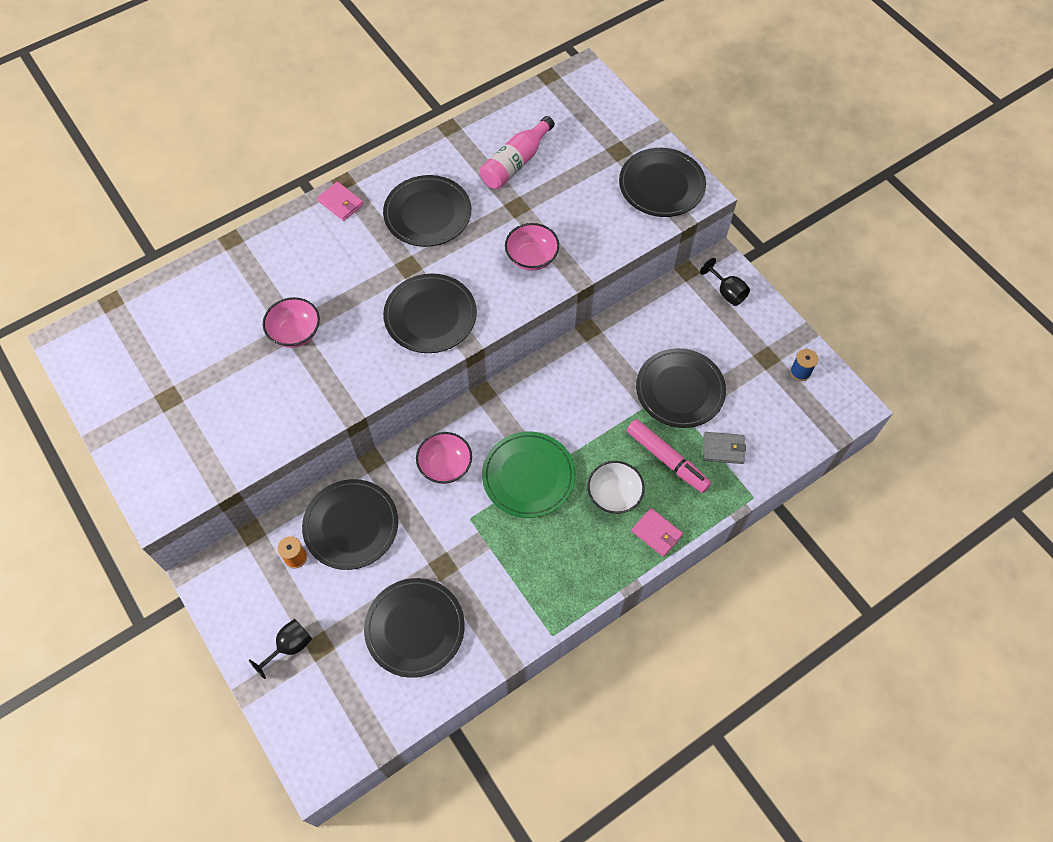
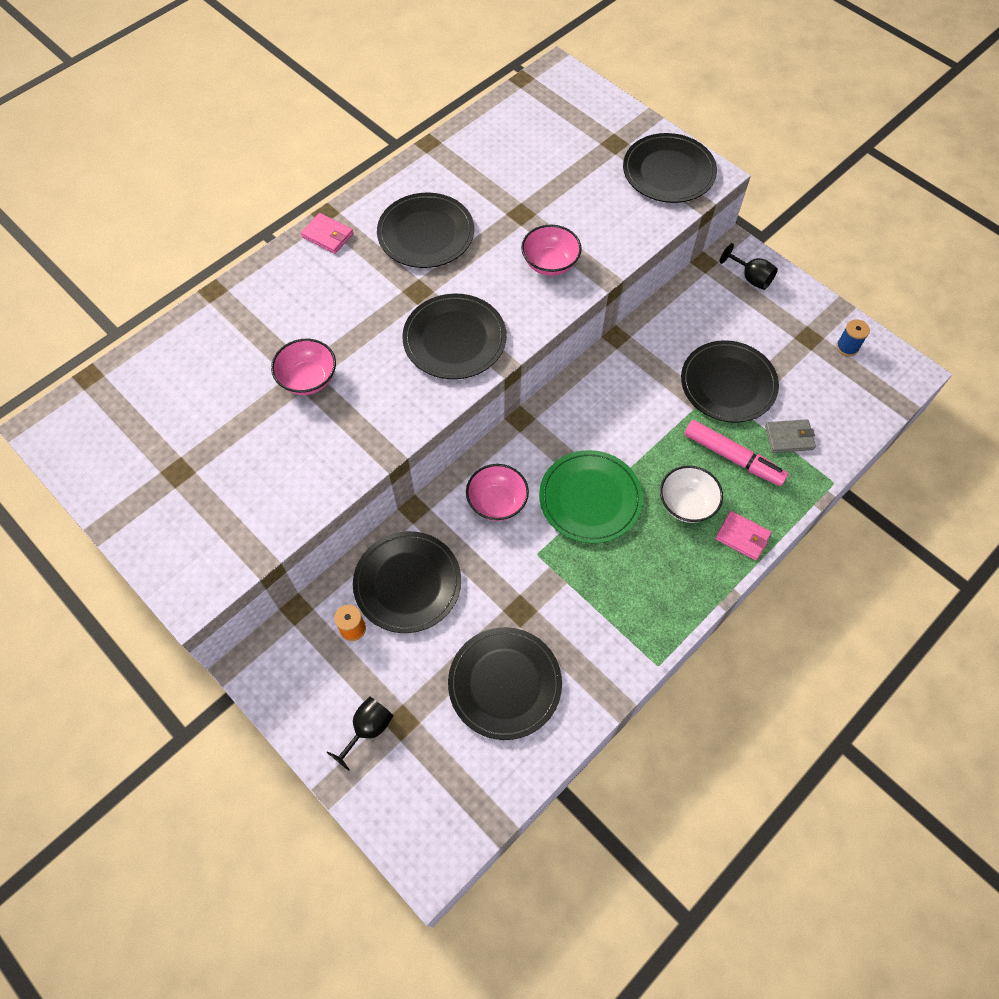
camera: 10 degrees left, 0 degrees up
(516, 162) = (508, 169): pink bottle -> none

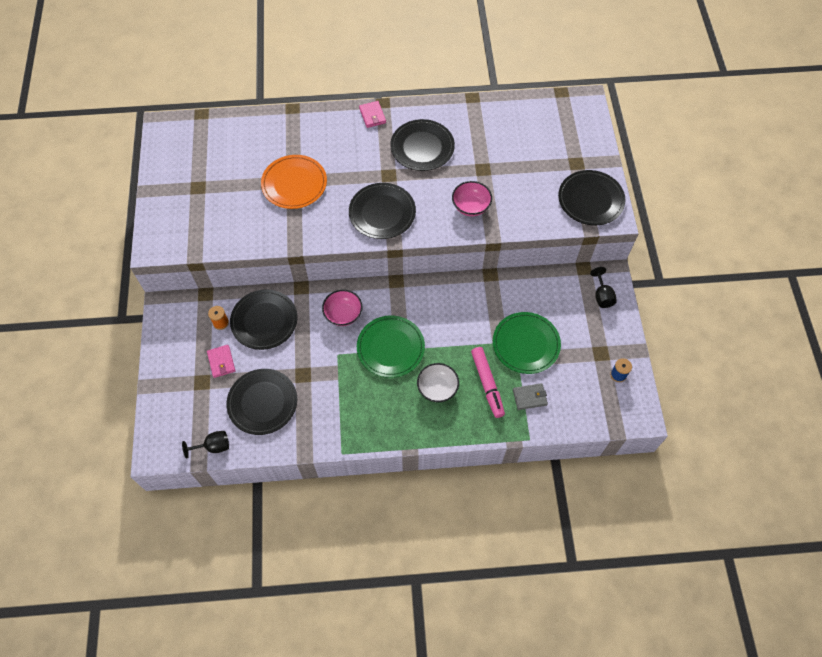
camera: 40 degrees right, 0 degrees up
(308, 379) = (294, 184): pink bowl -> orange plate
(368, 729) = (185, 373): black goblet -> black goblet (213, 446)
(728, 384) = (526, 344): black plate -> green plate
(742, 537) = (449, 427): pink wallet -> pink wallet (221, 362)
(789, 438) = (529, 397): grey wallet -> grey wallet turned 45 degrees counterclockwise

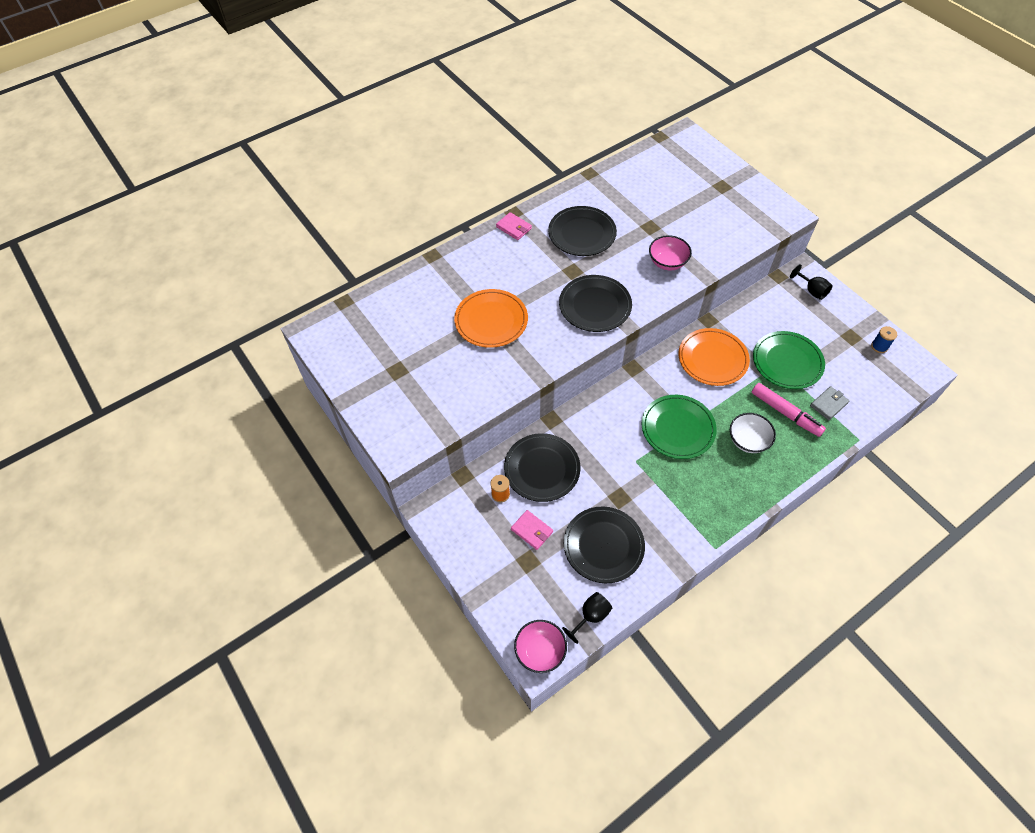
camera: 30 degrees left, 5 degrees down
(343, 314) = (611, 422): pink bowl -> pink bowl (540, 651)
(466, 308) = (712, 359): none -> orange plate
(590, 199) = (759, 209): black plate -> none

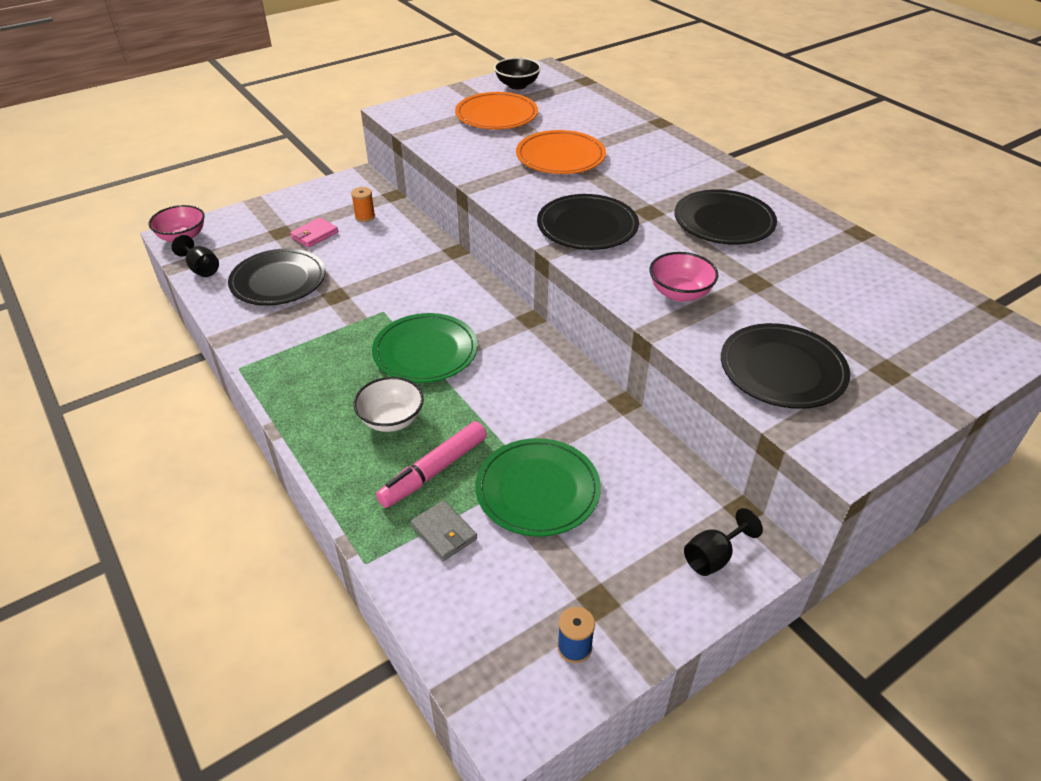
camera: 90 degrees right, 15 degrees down
(348, 353) = (517, 85): none -> black bowl
(513, 228) = (721, 172): pink wallet -> none
(542, 469) = (389, 243): black plate -> black plate (782, 370)
(712, 359) = (545, 399): orange plate -> orange plate (496, 115)

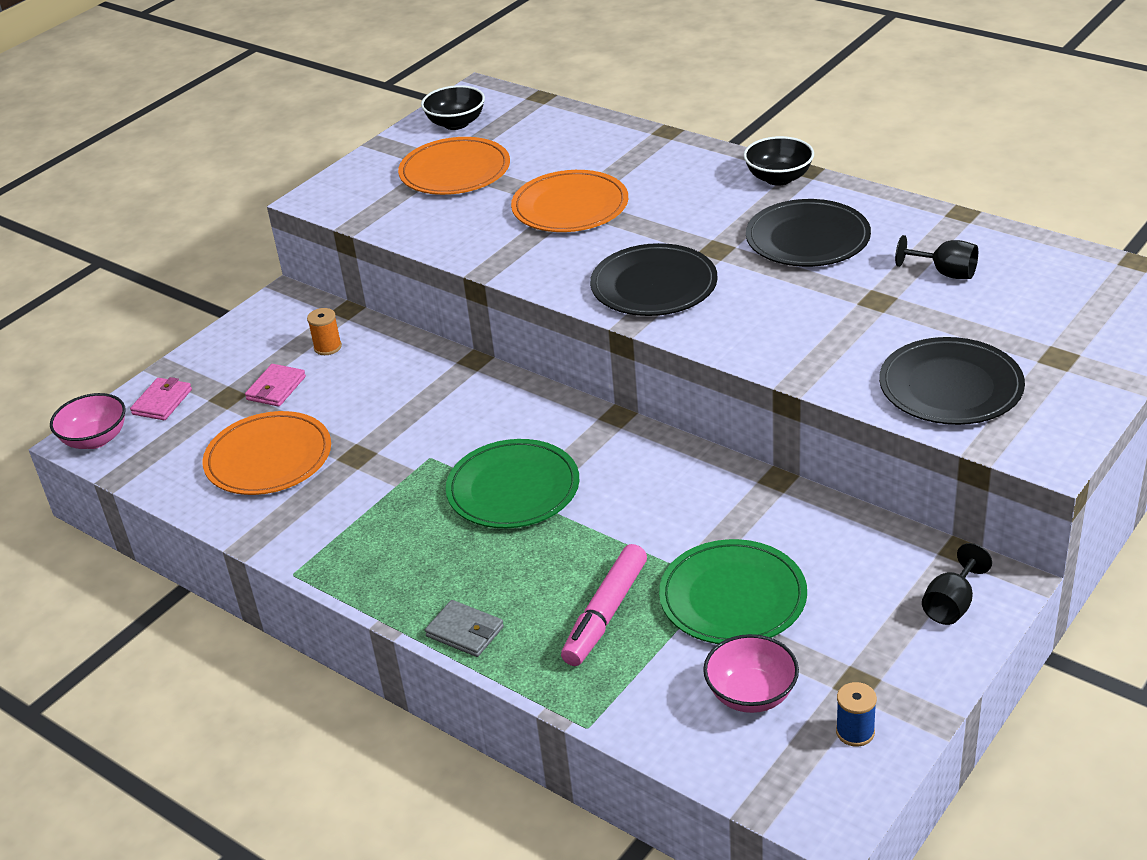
camera: 15 degrees left, 5 degrees down
(201, 269) = (153, 471): black goblet -> black goblet (945, 273)
(239, 224) = (162, 402): none -> pink wallet
(278, 281) = (268, 458): black plate -> orange plate
(391, 420) = (521, 575): white bowl -> none
(443, 532) = (655, 671): grey wallet -> grey wallet (465, 632)
(680, 293) = (801, 335): pink bowl -> pink bowl (751, 694)
(725, 173) = (778, 178): none -> black bowl

